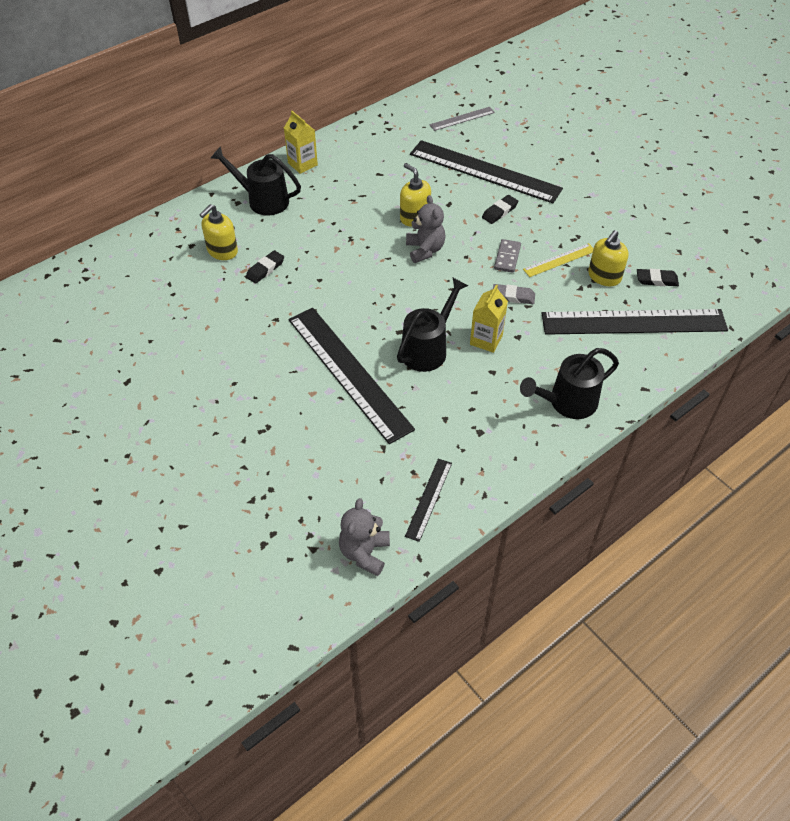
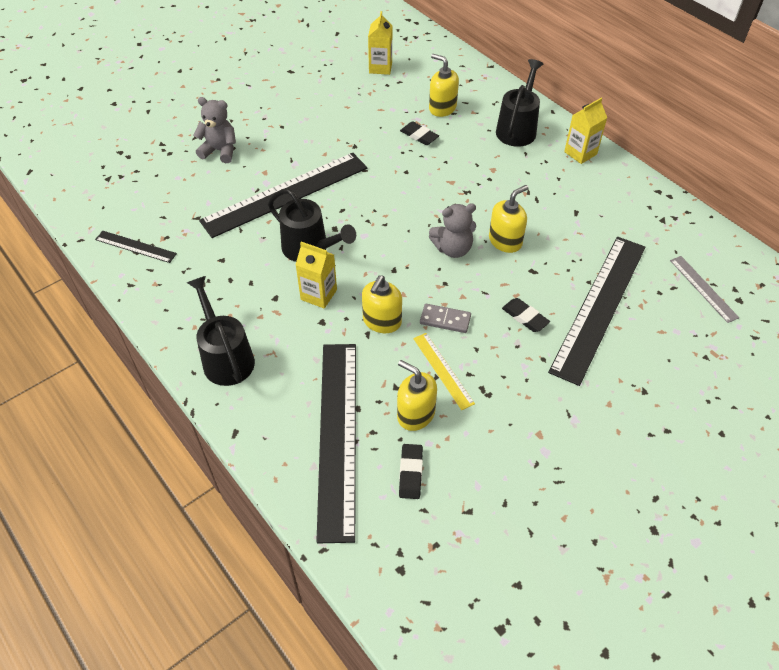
camera: 90 degrees right, 0 degrees up
(139, 299) = (380, 67): none -> yellow carton
(364, 553) = (95, 207): grey teddy bear -> grey teddy bear (220, 151)
(513, 296) = (382, 321): grey eraser -> yellow soap dispenser

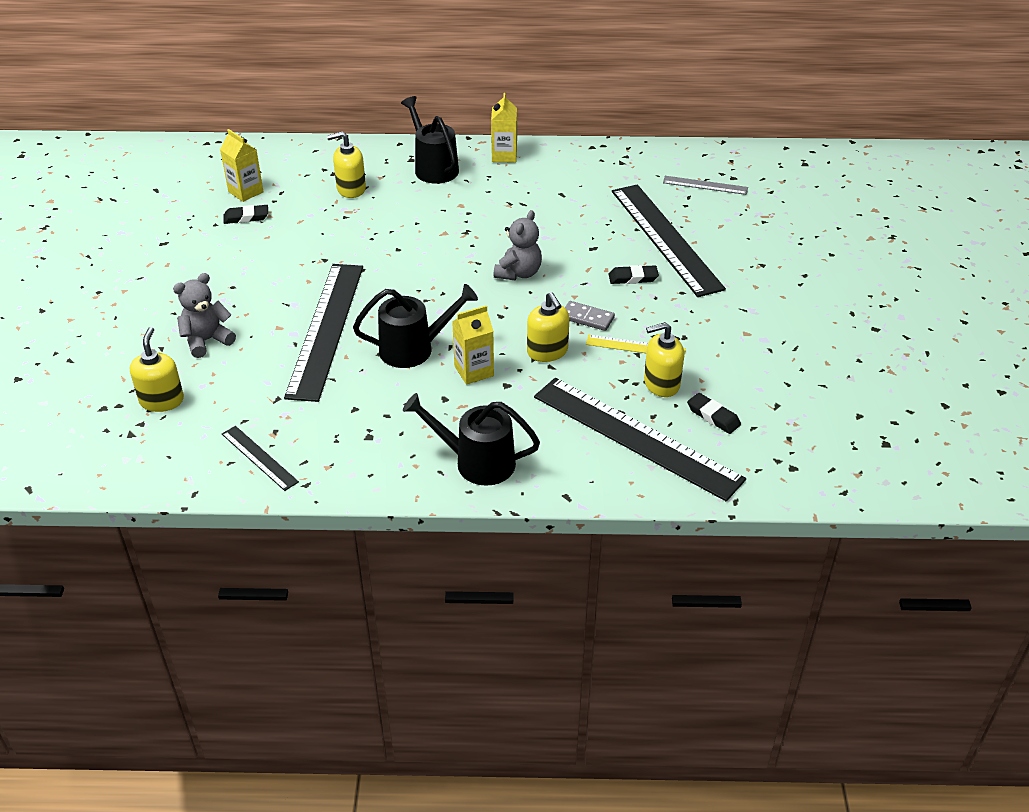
camera: 50 degrees left, 10 degrees down
(135, 246) = (259, 457): black ruler -> black ruler turned 75 degrees clockwise
(419, 136) = (365, 219): black eraser -> black eraser (246, 217)
(445, 320) = (587, 318): grey domino -> grey domino turned 60 degrees clockwise
(505, 241) = (545, 243): yellow soap dispenser -> yellow soap dispenser (162, 400)

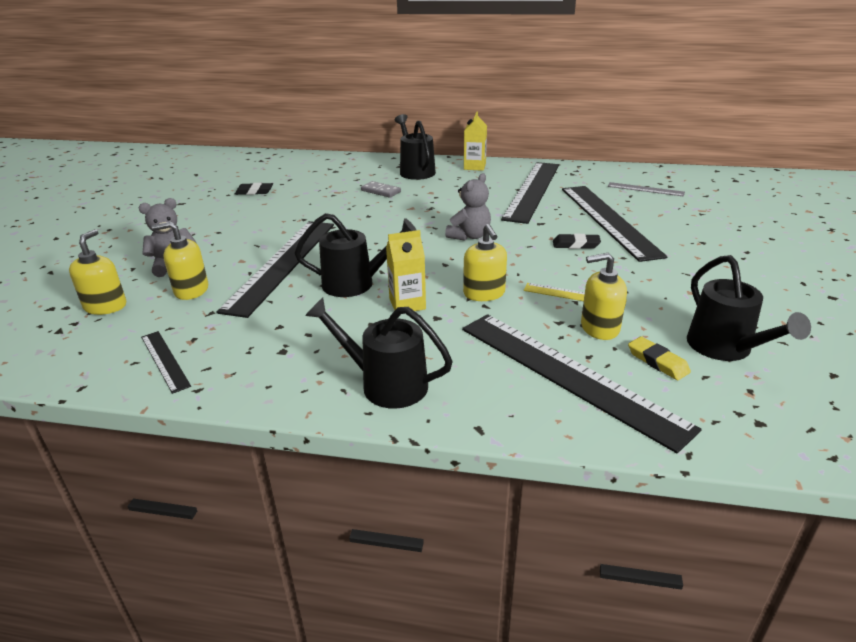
camera: 10 degrees right, 10 degrees down
(246, 192) = (262, 178): yellow carton -> none
(351, 189) = (345, 180): yellow soap dispenser -> yellow soap dispenser (191, 290)
(578, 195) = (532, 190): none -> black ruler
(587, 318) = (528, 271): grey domino -> grey domino (380, 191)
(713, 416) = (657, 362): black eraser -> yellow eraser
(772, 397) = (725, 349): none -> black watering can

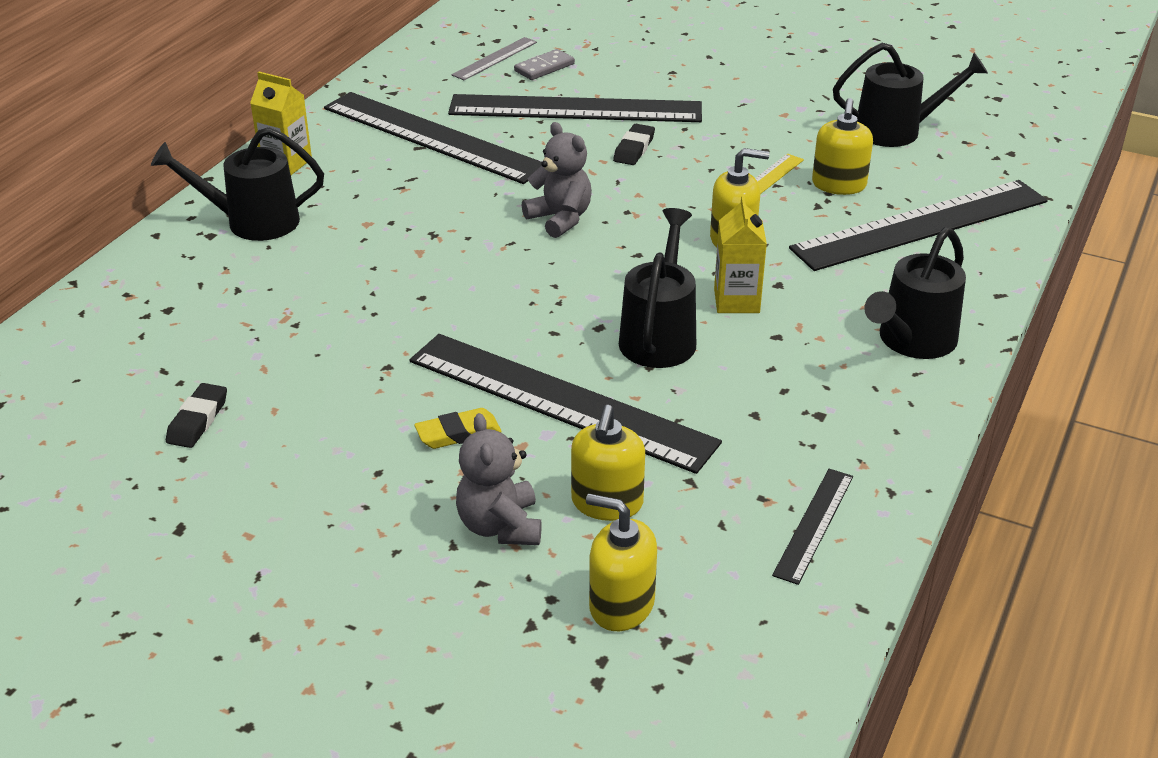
camera: 75 degrees left, 5 degrees up
(165, 360) = (814, 524): black ruler -> black ruler turned 45 degrees counterclockwise
(380, 191) = (322, 271): grey domino -> grey domino (544, 67)
(657, 362) = (910, 171): yellow eraser -> yellow eraser (458, 433)

